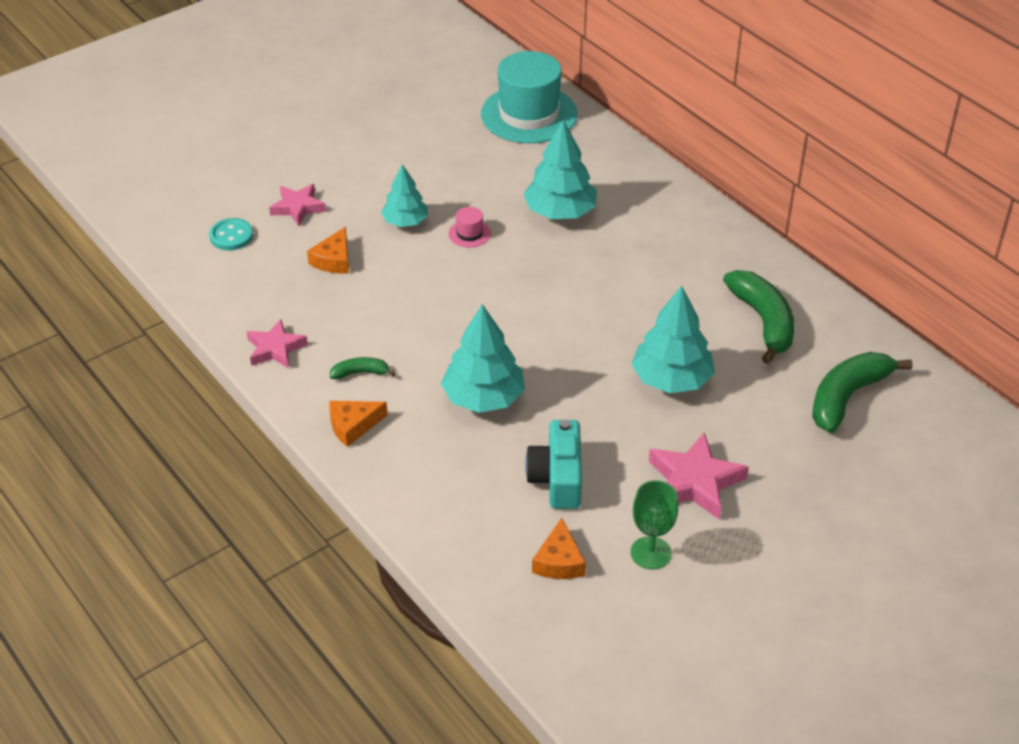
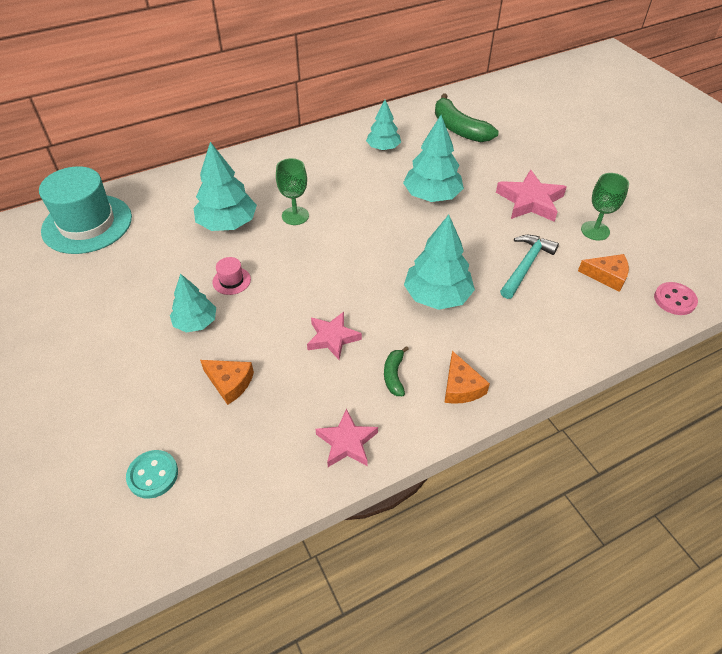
camera: 80 degrees left, 5 degrees up
(298, 207) = (133, 407): pink star -> pink star (332, 338)
(530, 631) = (674, 300): none -> pink button
(557, 478) = (526, 266): turquoise camera -> turquoise hammer
(590, 262) = (295, 216): none -> green goblet
(763, 321) = (383, 148): green banana -> turquoise tree

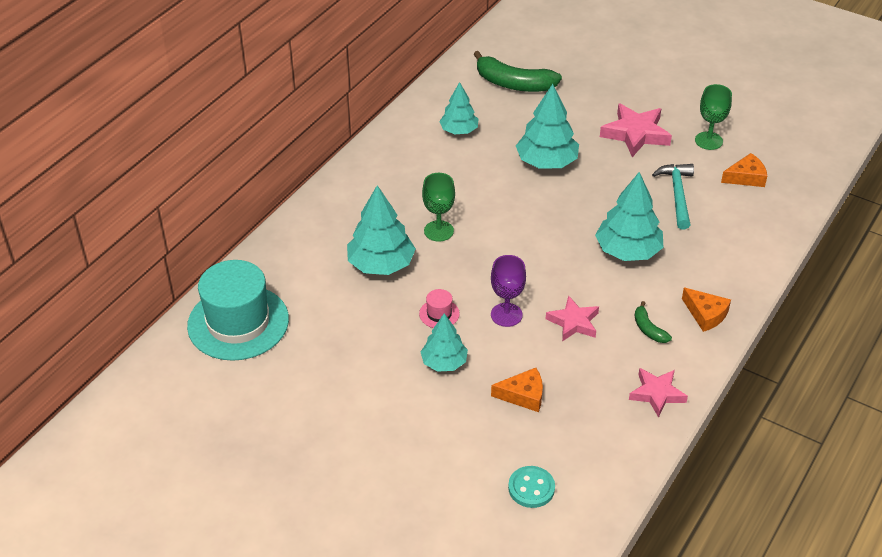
camera: 30 degrees left, 5 degrees down
(283, 305) = (506, 315): none -> purple goblet
(674, 300) = (809, 176): pink button -> none

